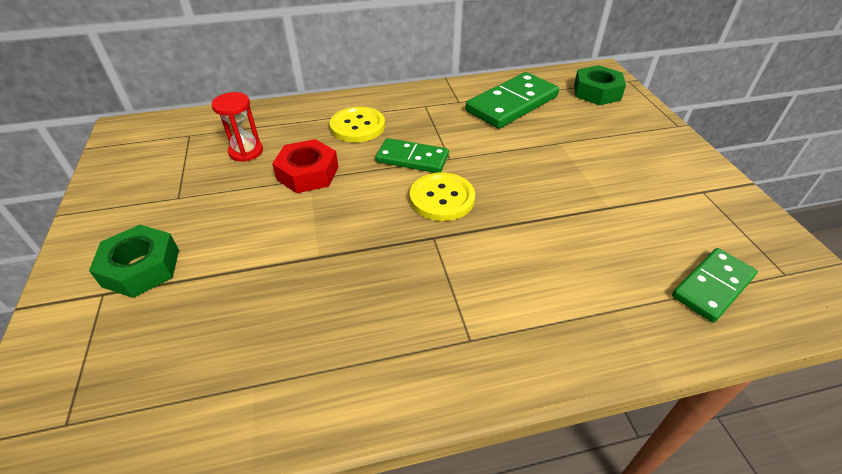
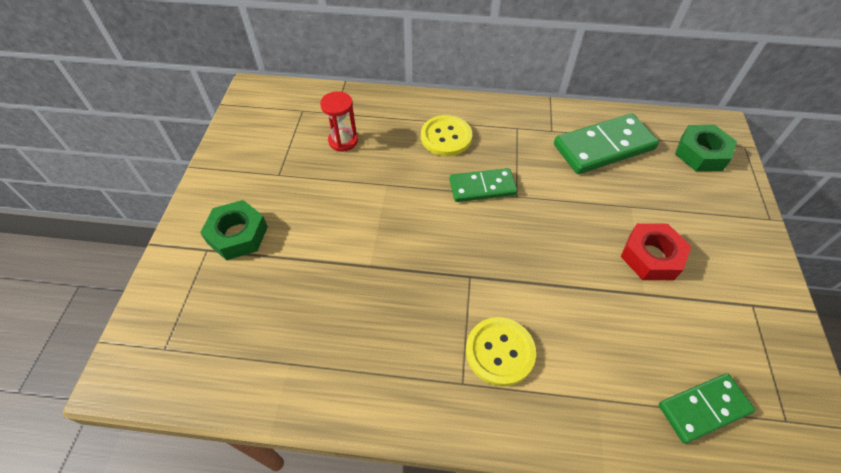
camera: 20 degrees right, 10 degrees up
(307, 173) = (387, 178): red nut -> red nut (651, 256)
(412, 158) = (482, 187): green domino -> green domino turned 45 degrees counterclockwise
(442, 198) = (492, 238): yellow button -> yellow button (500, 352)

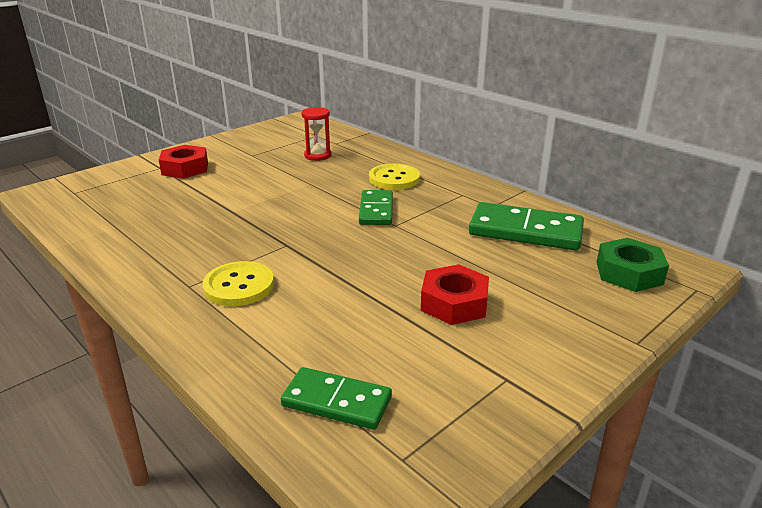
camera: 40 degrees right, 25 degrees down
(237, 235) = (185, 168): green nut -> red nut
(482, 187) = (376, 210): green domino -> green domino turned 60 degrees clockwise

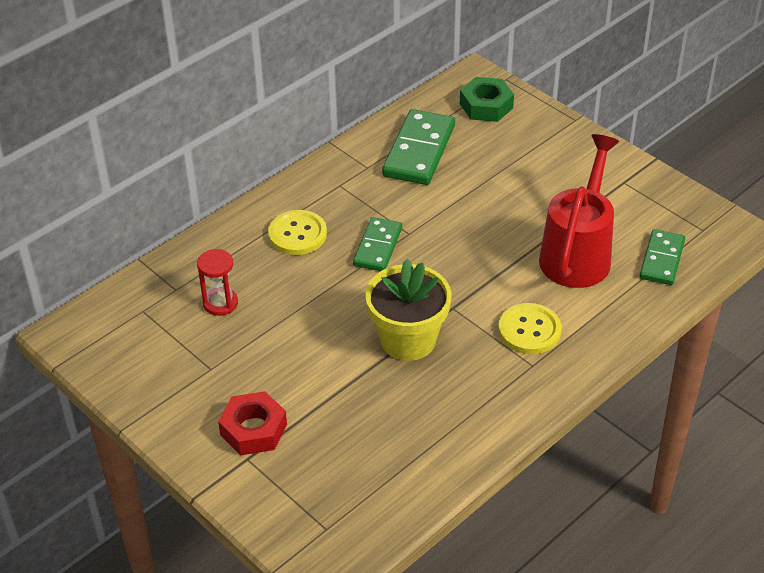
camera: 90 degrees left, 15 degrees up
(251, 223) = (408, 340): none -> yellow flower pot
(357, 326) = (578, 253): none -> red watering can
(376, 210) = (377, 247): green domino -> green domino turned 75 degrees counterclockwise
(454, 303) = (539, 201): red nut -> none

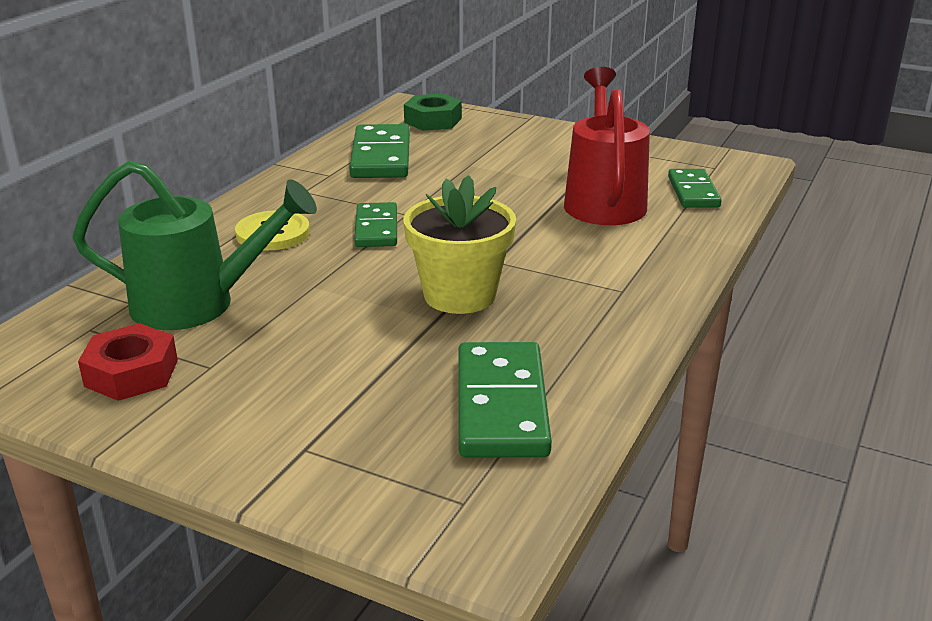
camera: 20 degrees left, 15 degrees down
(220, 303) = (198, 304): red hourglass -> green watering can
(253, 429) = (300, 416): red nut -> red nut (131, 373)
(387, 456) = (501, 405): none -> green domino
(529, 330) = (597, 264): yellow button -> none

